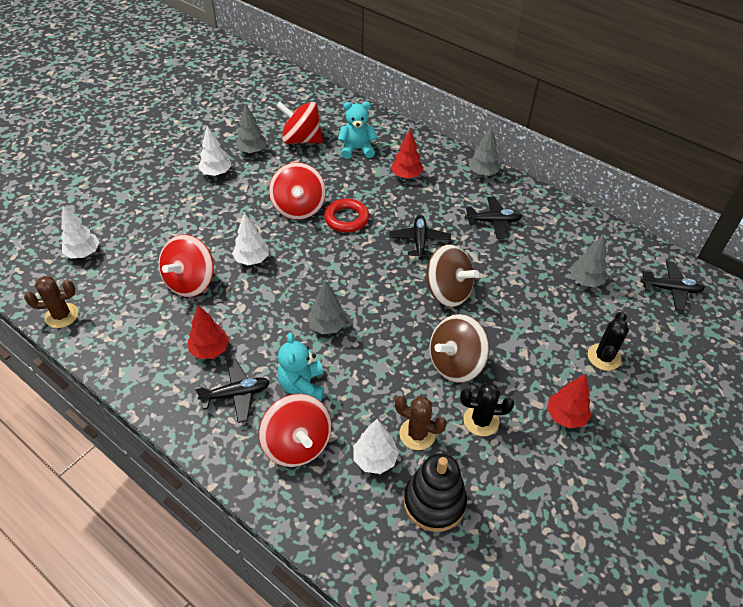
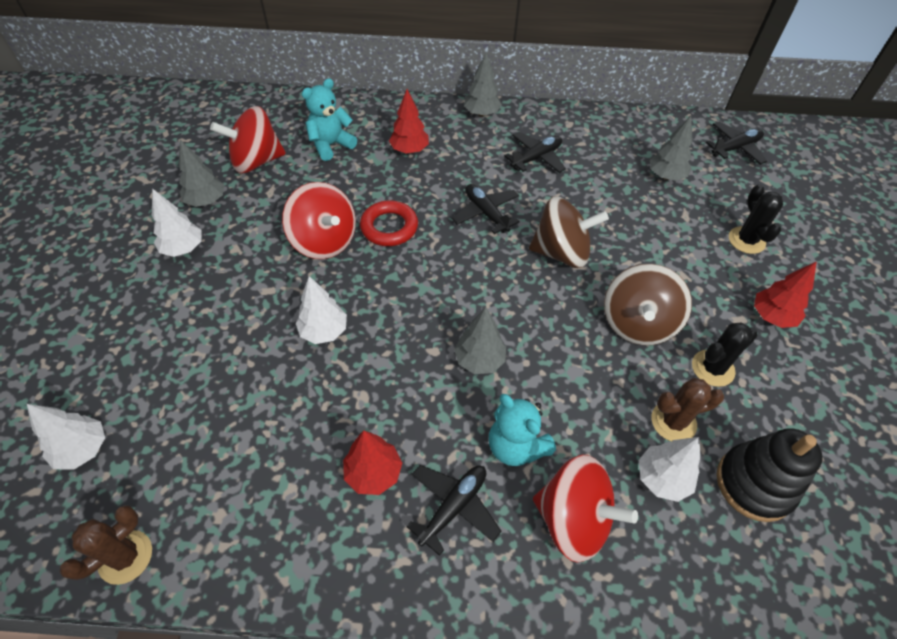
camera: 35 degrees left, 5 degrees up
(190, 282) = (272, 402): red spinning top -> none

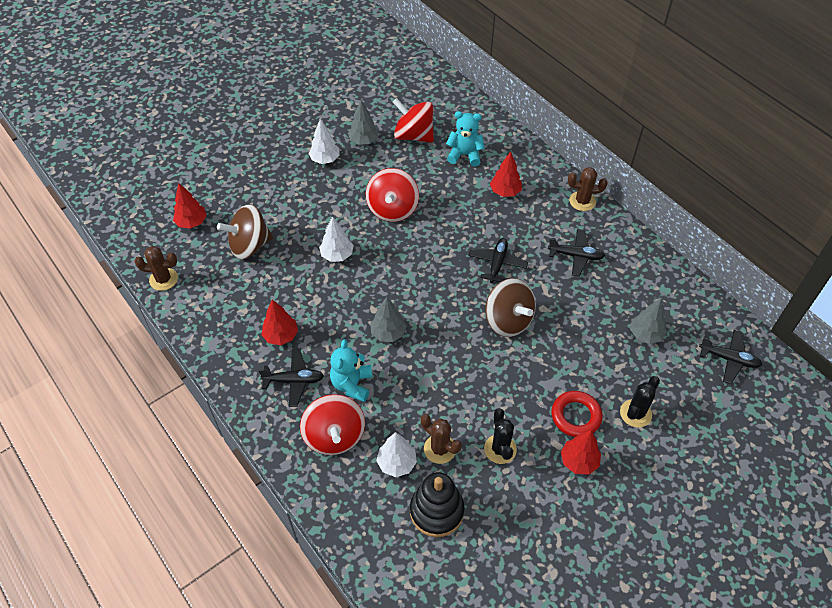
camera: 50 degrees right, 0 degrees up
(83, 449) = (192, 222): white tree -> red tree
(389, 227) = (434, 228): red ring -> red ring (576, 416)
(481, 113) = (582, 201): grey tree -> brown cactus
(637, 323) = (494, 392): brown spinning top -> brown spinning top (249, 246)
(712, 368) = (500, 449): black cactus -> black cactus turned 60 degrees clockwise

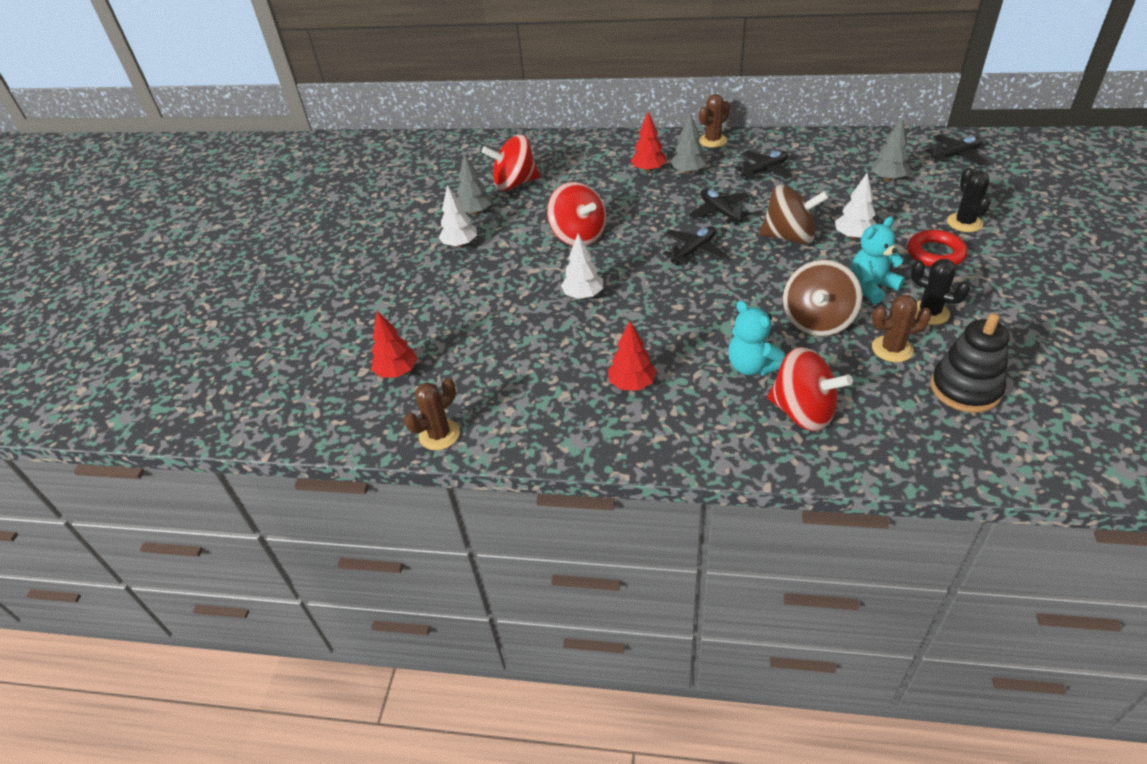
camera: 40 degrees left, 10 degrees down
(249, 246) = (488, 346): brown spinning top -> brown spinning top (817, 321)
(294, 380) = (700, 404): black plane -> black plane (693, 251)
(388, 333) = (718, 311): grey tree -> grey tree (688, 172)
(397, 463) = (881, 385): white tree -> white tree (853, 236)
(465, 155) = (578, 169): turquoise teddy bear -> turquoise teddy bear (871, 287)
(579, 461) = (986, 276): red tree -> none

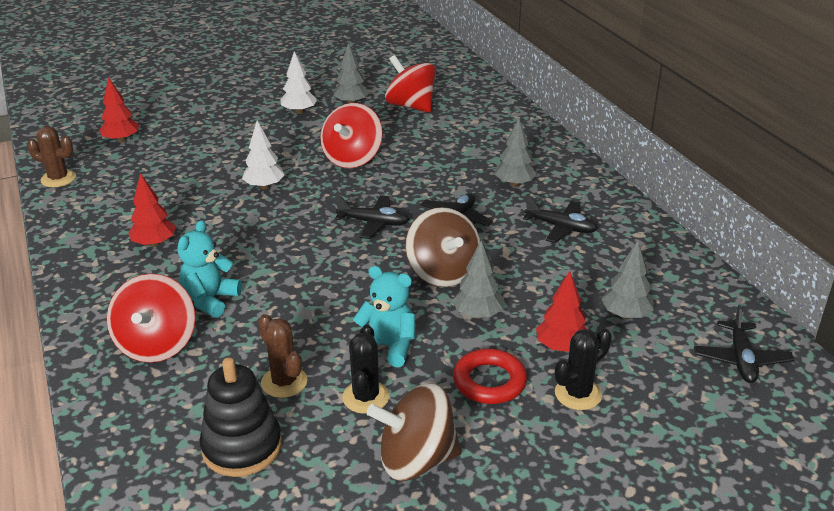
camera: 55 degrees right, 10 degrees down
(648, 170) = (496, 162): red tree -> red tree (561, 347)
(712, 140) = (591, 182): brown cactus -> none
(817, 321) = (304, 323): brown spinning top -> brown spinning top (416, 460)
(853, 236) = (478, 314): white tree -> grey tree
(955, 155) = (741, 359): black plane -> black plane turned 60 degrees clockwise

